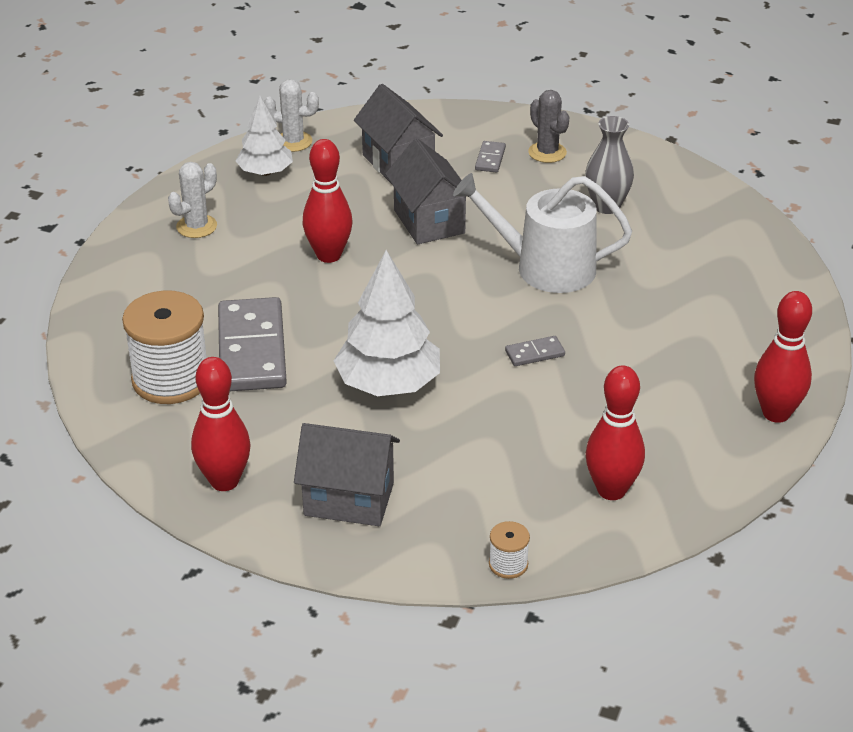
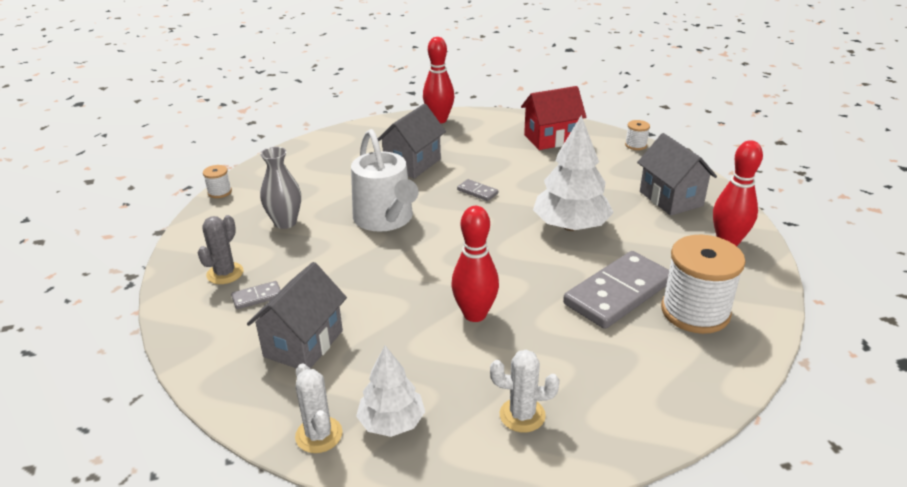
camera: 125 degrees left, 5 degrees down
(429, 221) = (379, 287): grey house -> grey house (412, 164)
(611, 490) = (551, 139): red bowling pin -> red house
(719, 185) = (219, 192): none -> white spool

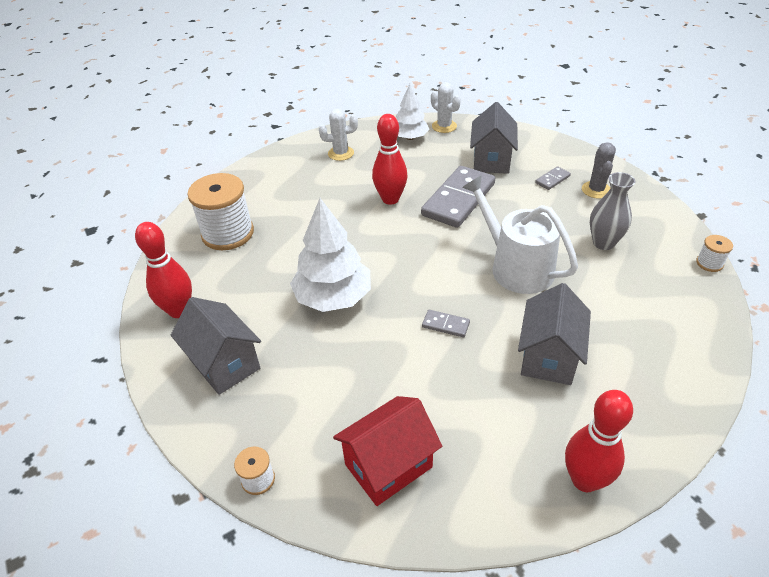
camera: 165 degrees right, 10 degrees up
(618, 293) = (286, 236): grey domino -> grey domino (459, 199)

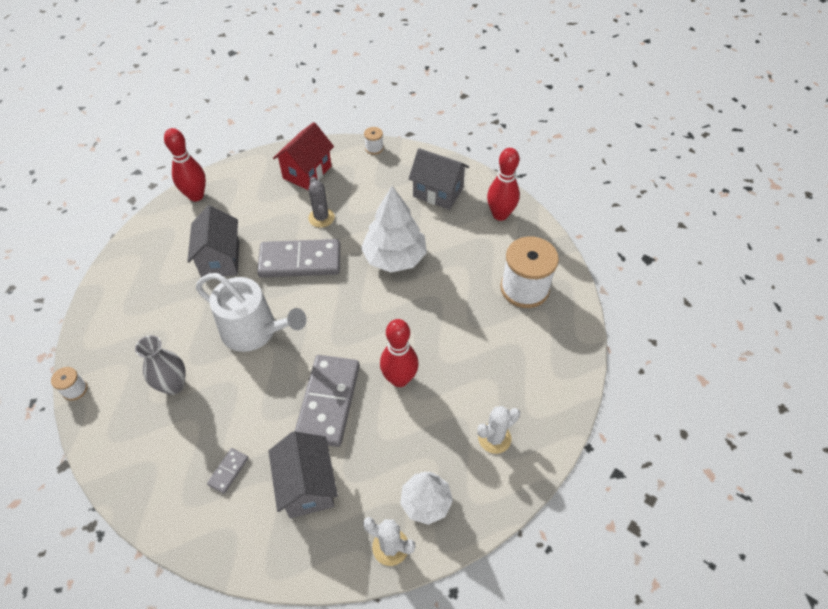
camera: 155 degrees right, 10 degrees up
(445, 325) = (300, 261): grey domino -> grey domino, size x2.35
(596, 190) = (177, 468): grey cactus -> grey cactus (321, 218)

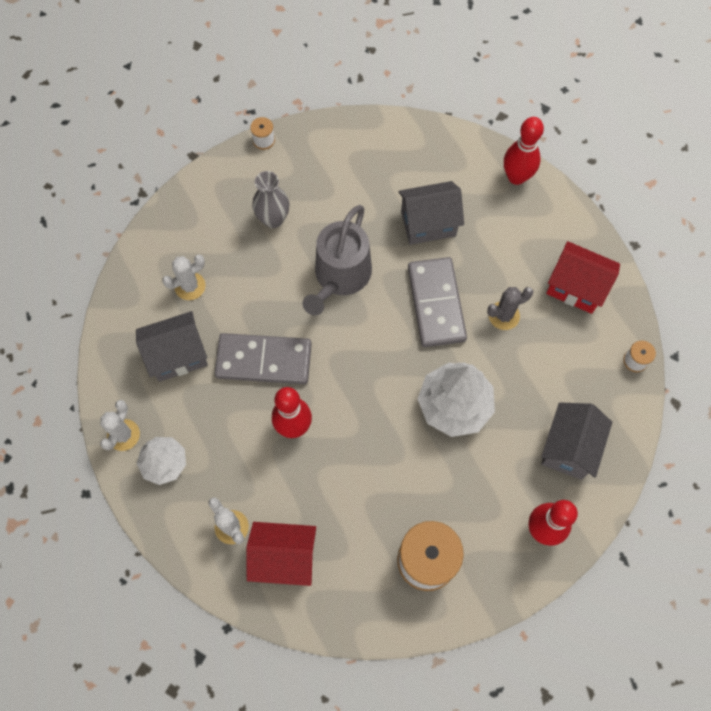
camera: 85 degrees right, 15 degrees up
(228, 471) = (190, 286): grey domino -> white cactus
(254, 331) = (340, 276): white watering can -> grey watering can
(523, 393) = (284, 558): none -> red house

